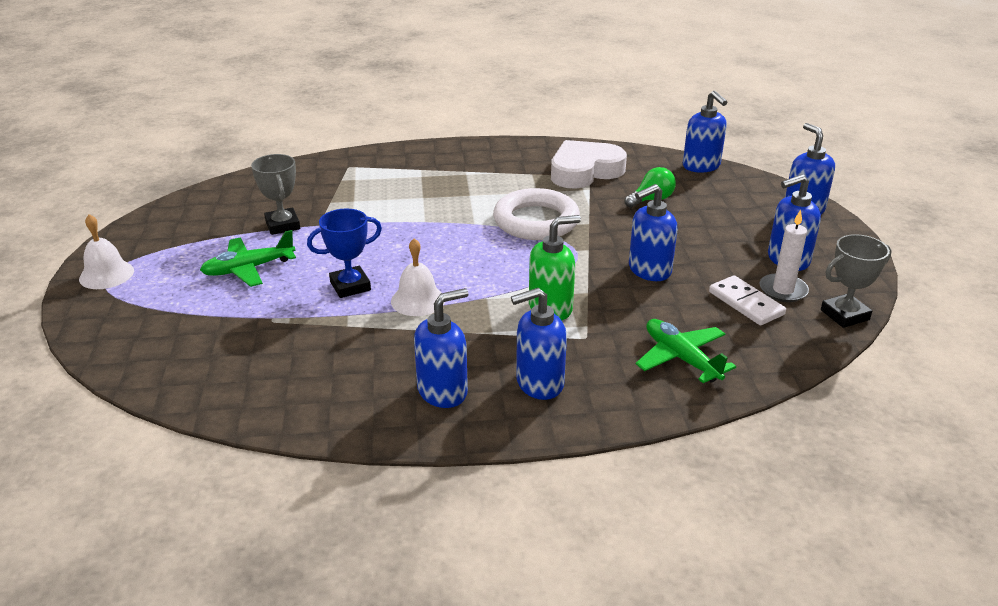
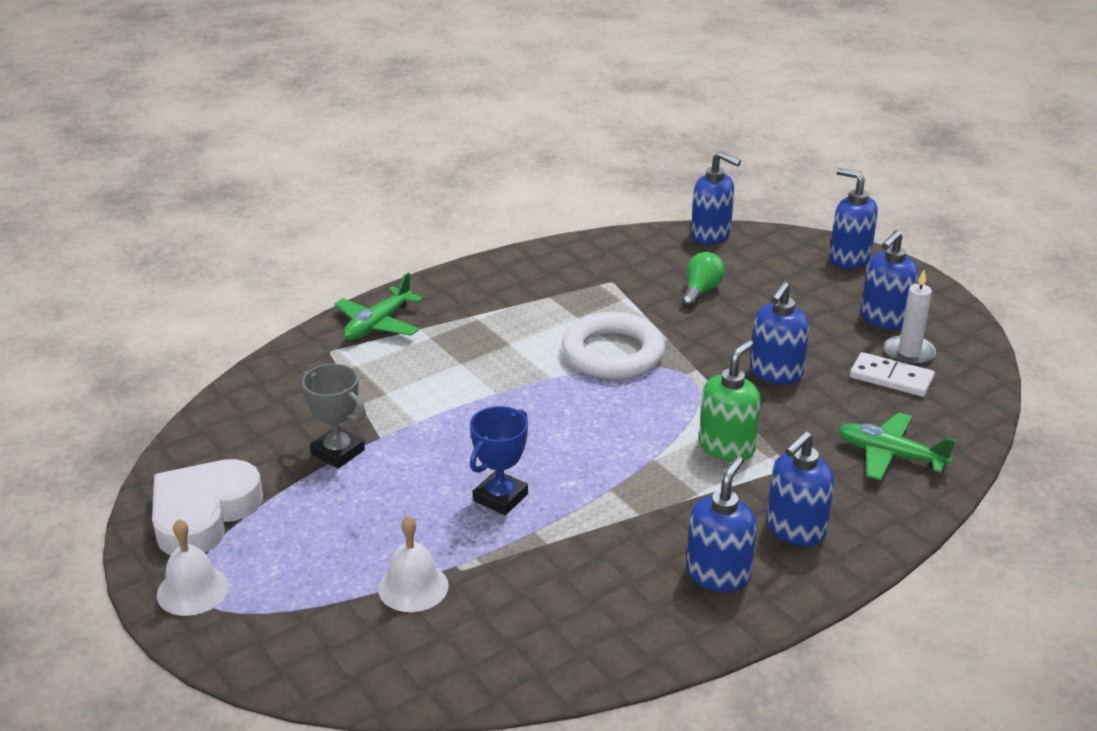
camera: 30 degrees left, 0 degrees up
(248, 269) = (362, 519): green plane -> green plane (378, 324)
(418, 300) = (589, 487): white bell -> white bell (413, 587)
(584, 171) = (601, 276): white heart -> white heart (203, 514)
(844, 315) = (979, 360): grey trophy -> none

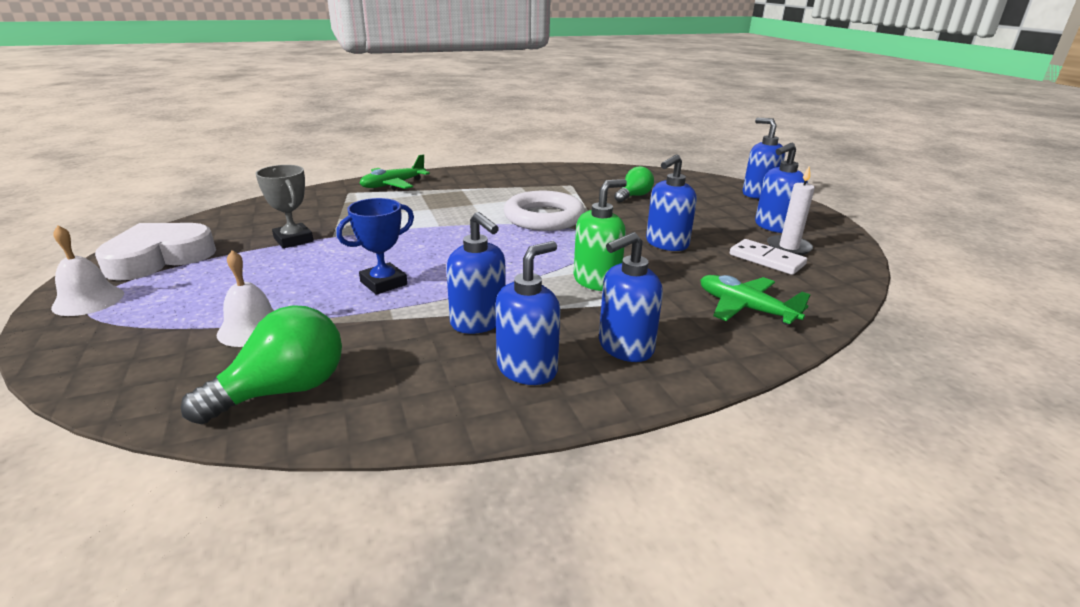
camera: 15 degrees right, 5 degrees down
(511, 647) = (283, 390): none -> green light bulb
(711, 235) = (658, 173): blue soap dispenser -> blue soap dispenser (478, 322)

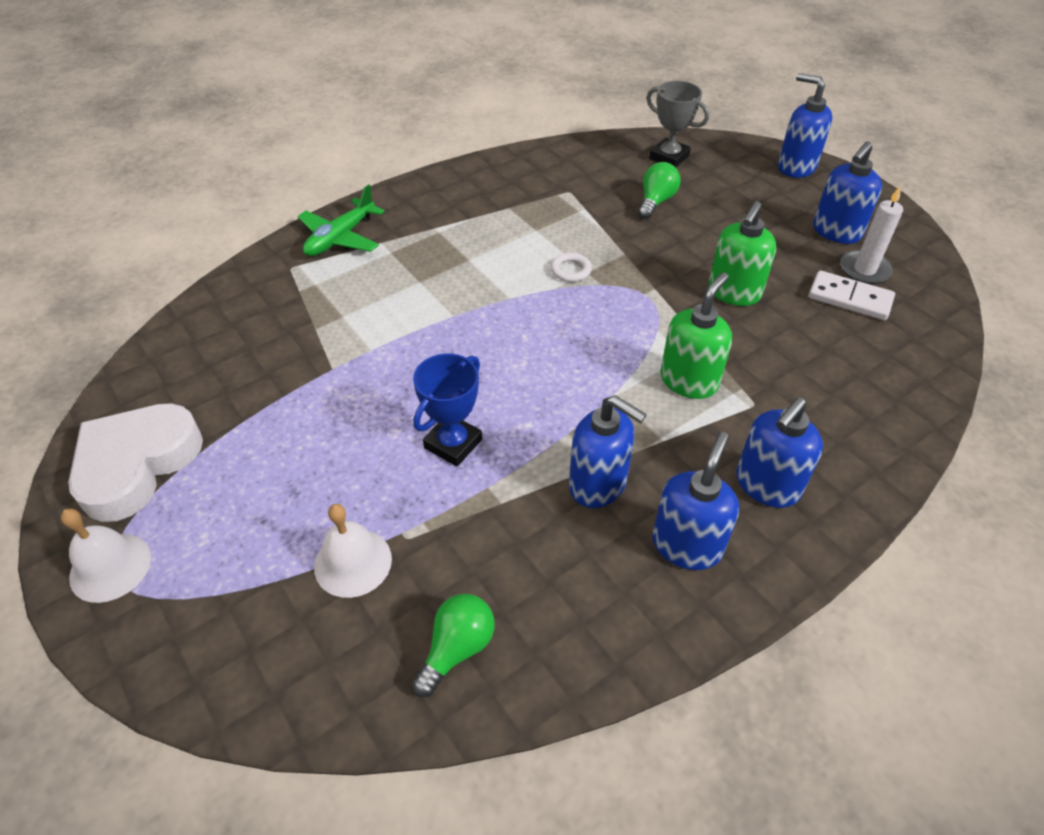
camera: 15 degrees left, 20 degrees up
(283, 390) = (457, 648): green light bulb -> green light bulb, size x0.63
(293, 240) = (287, 386): grey trophy -> grey trophy (669, 157)
(544, 217) = (571, 270): white ring -> white ring, size x0.40
(666, 244) = (733, 293): blue soap dispenser -> green soap dispenser
(745, 308) = (858, 391): green plane -> none

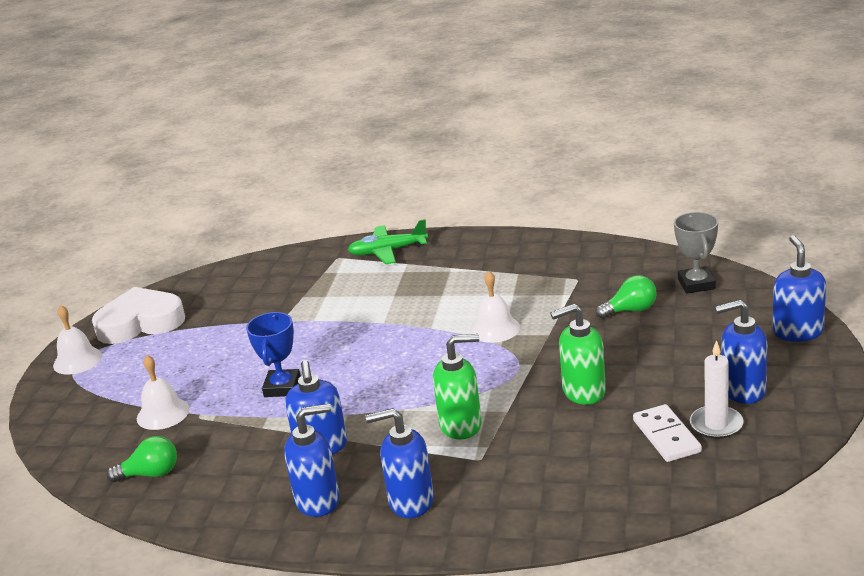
camera: 50 degrees right, 20 degrees down
(453, 443) = (282, 387): blue trophy -> blue trophy turned 75 degrees counterclockwise
(571, 270) = (494, 328): white ring -> white bell

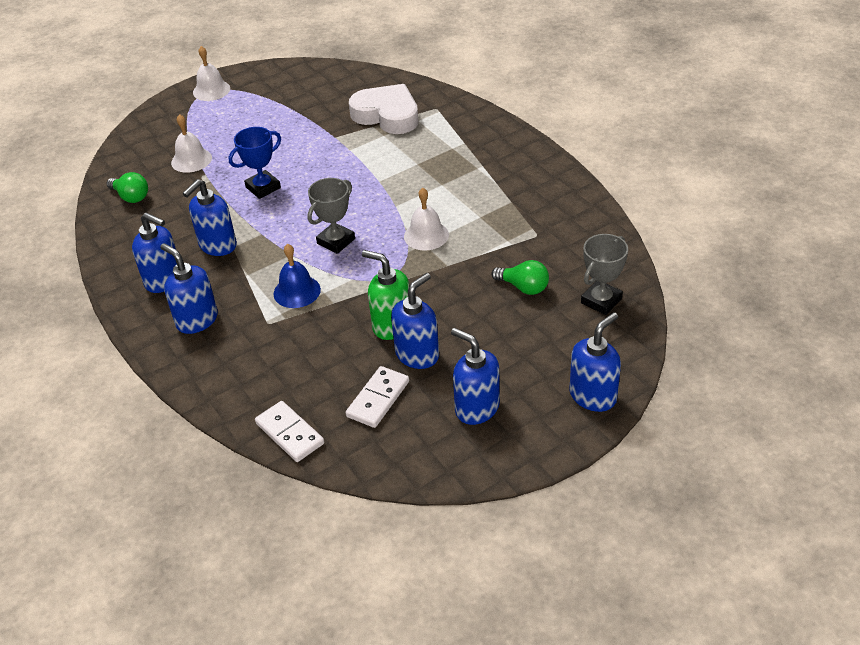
camera: 45 degrees right, 15 degrees up
(140, 323) = (273, 85): white heart -> white heart (387, 115)
(388, 251) = (469, 124): green plane -> none
(427, 377) = (336, 241): none -> grey trophy
(461, 425) = (297, 291): green soap dispenser -> blue bell
(639, 393) = (417, 354): none -> blue soap dispenser
(647, 504) = (289, 433): none -> white domino
(716, 425) = (417, 417): white candle -> none

